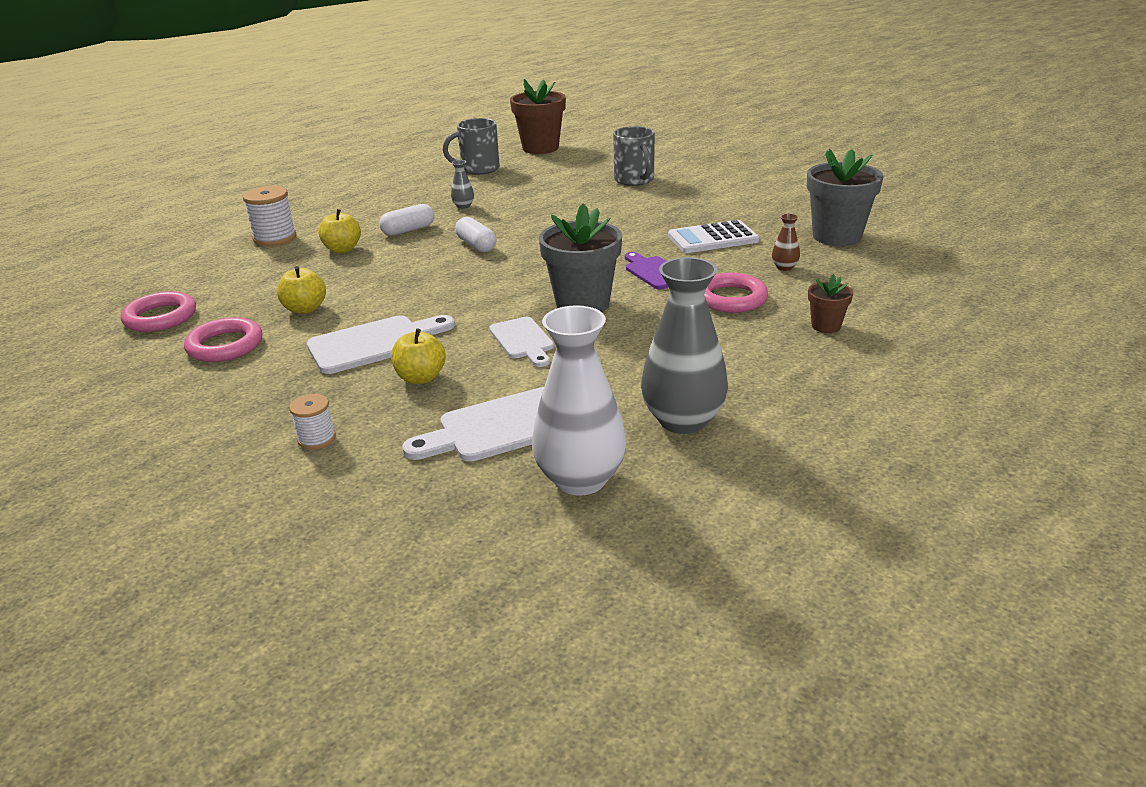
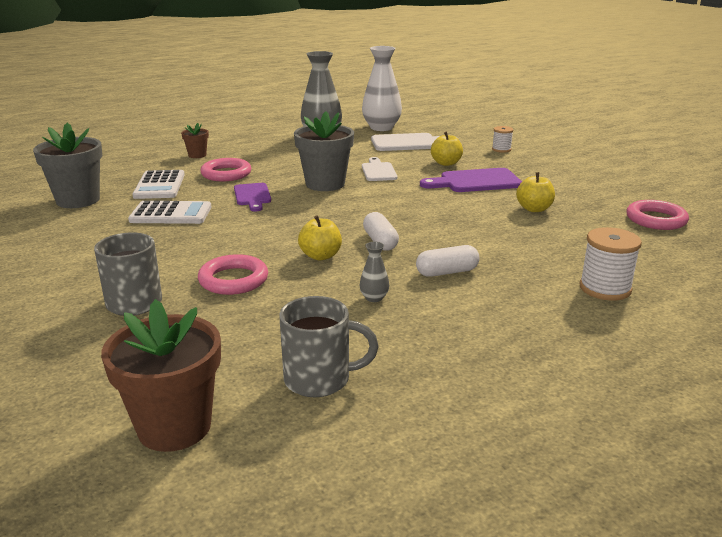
camera: 165 degrees left, 5 degrees down
(225, 345) = (583, 194): pink ring -> pink ring (233, 280)
(342, 249) = (518, 259): yellow apple -> yellow apple (320, 256)
(374, 343) = (475, 181): white cutting board -> purple cutting board
(784, 267) = (159, 185): brown vase -> white calculator

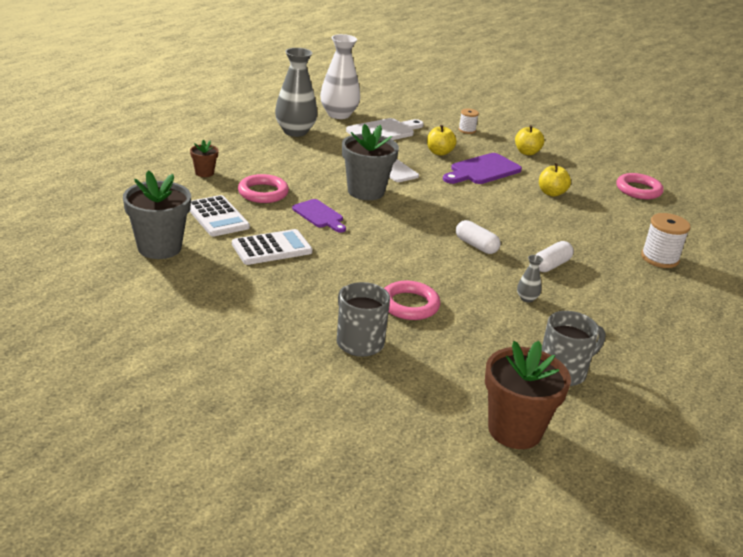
camera: 30 degrees left, 5 degrees up
(320, 256) = (448, 268): yellow apple -> yellow apple (527, 152)

